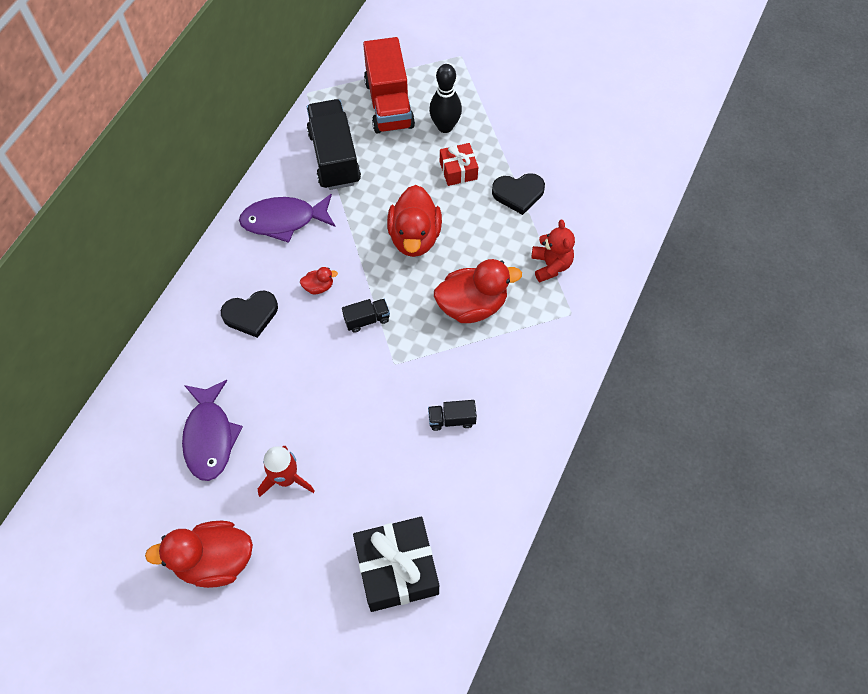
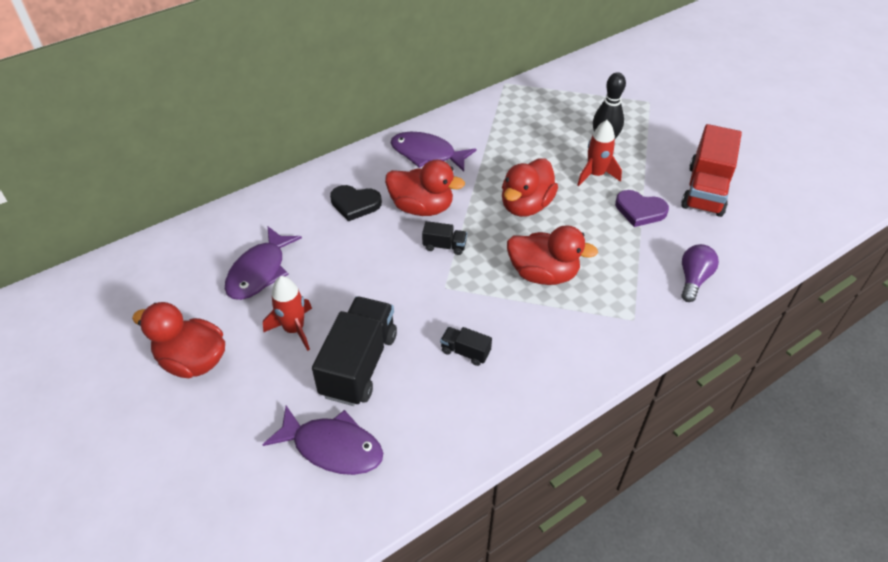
camera: 30 degrees right, 15 degrees down
(319, 287) = (422, 207): red duck -> red duck, size x2.25
(334, 157) = (497, 129): black truck -> black truck (359, 364)
(389, 104) = (566, 111): red truck -> red truck (705, 190)
(397, 569) = (332, 447): black gift -> purple fish
(458, 170) = (595, 175): red gift -> red rocket
(518, 194) = (640, 210): black heart -> purple heart
(550, 265) = (637, 274): red teddy bear -> none
(599, 247) = (693, 279): none -> purple light bulb

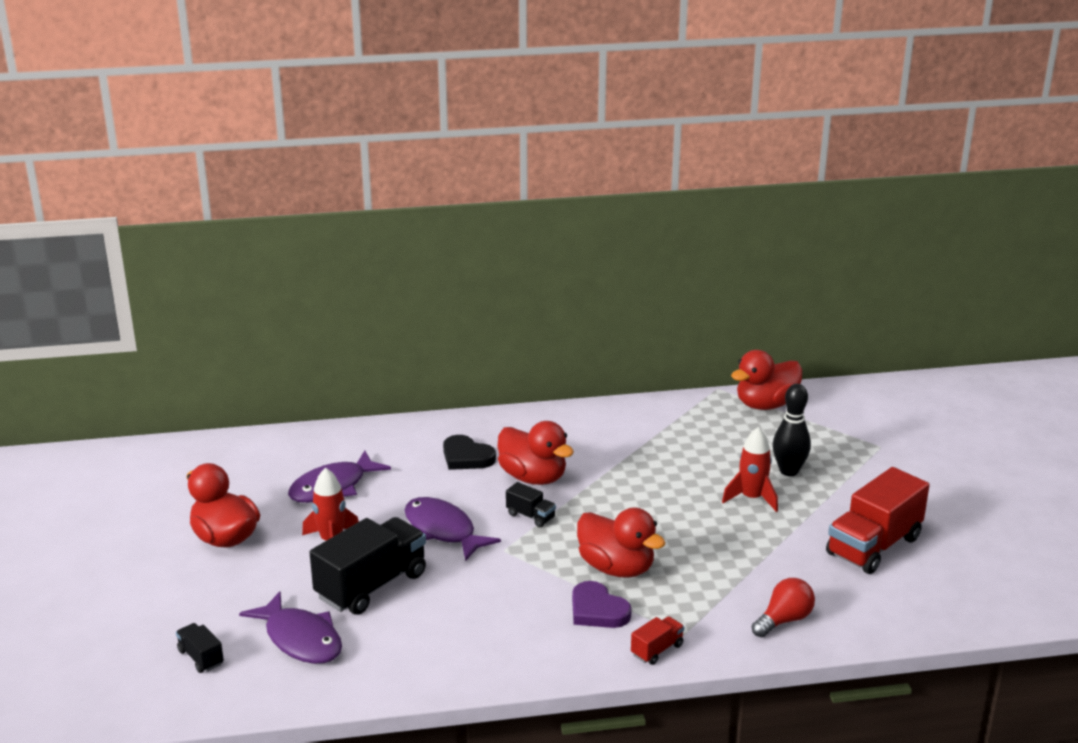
camera: 25 degrees right, 20 degrees down
(427, 154) = (576, 433): purple fish -> purple fish (443, 530)
(465, 352) = (482, 607): black truck -> black truck (201, 657)
(526, 205) = (647, 505): red duck -> red duck (766, 405)
(625, 342) = (657, 650): none -> red truck
(640, 210) = (775, 543): purple heart -> purple heart (597, 610)
(693, 279) = (784, 620): purple light bulb -> red light bulb

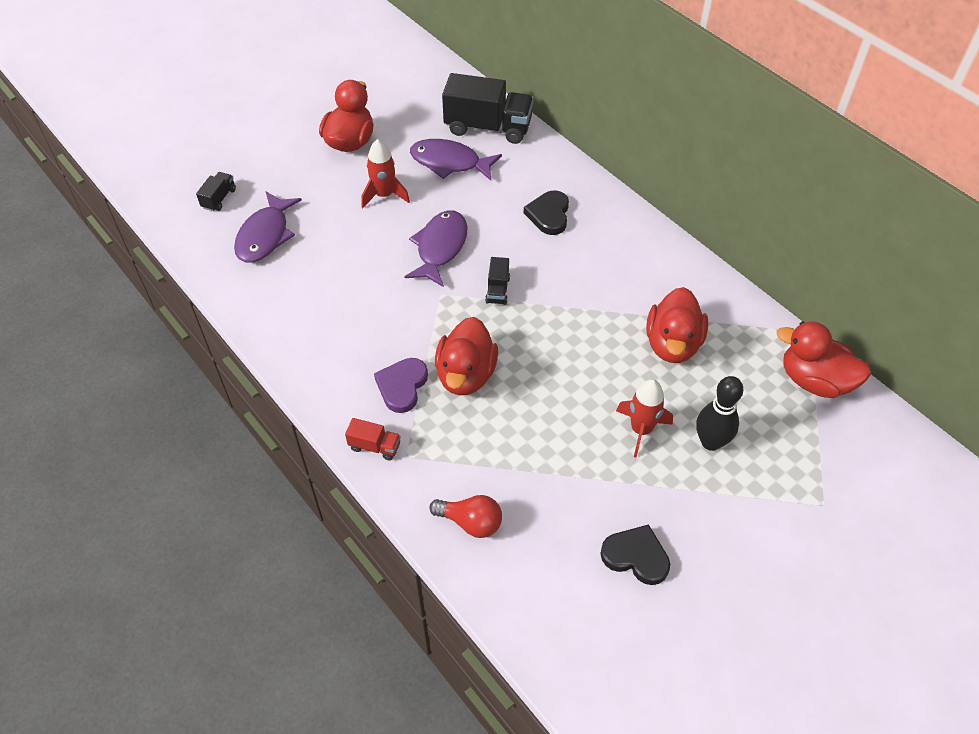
camera: 60 degrees right, 25 degrees up
(371, 586) = (346, 242): black truck -> black truck (488, 127)
(533, 477) = (552, 267): red duck -> red duck (672, 344)
(873, 546) = (636, 556): red truck -> black heart

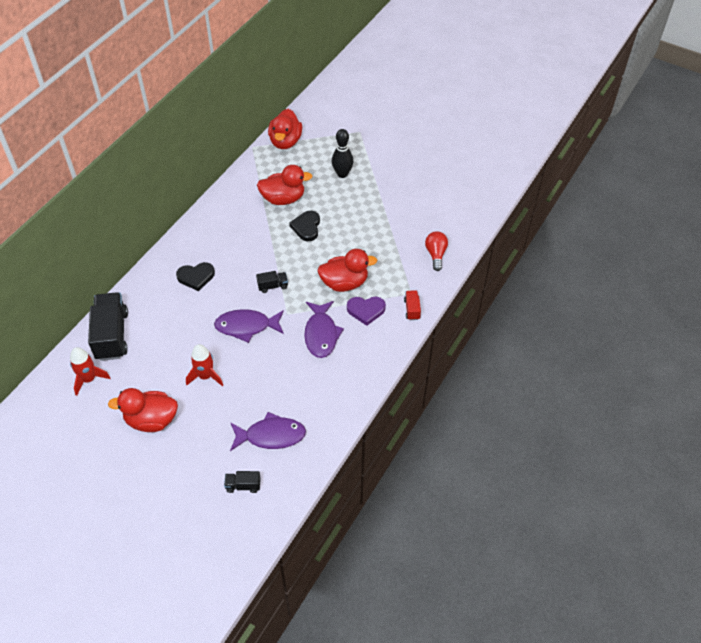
camera: 110 degrees left, 0 degrees up
(449, 163) = (158, 347): purple fish -> purple fish (321, 334)
(636, 556) = (421, 189): black heart -> black heart (306, 227)
(641, 430) = (347, 201): red rocket -> red rocket (89, 379)

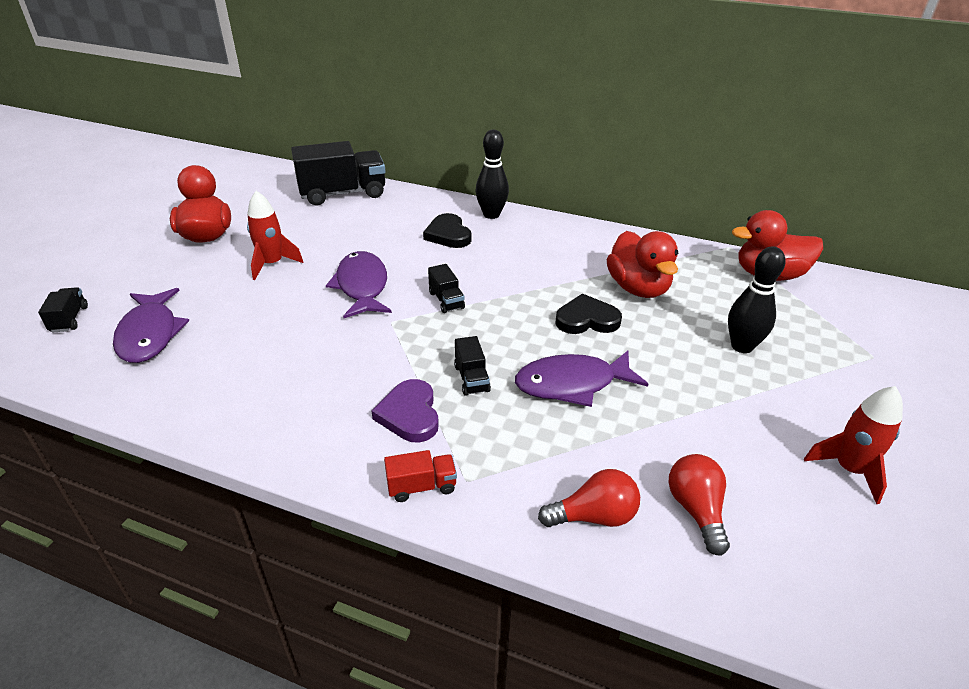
camera: 80 degrees right, 15 degrees down
(89, 379) = (277, 190): red rocket -> red rocket (849, 470)
(176, 250) = (491, 215): none -> black bowling pin
(321, 334) = (349, 363): purple fish -> purple fish (572, 384)
(344, 283) = (471, 378): red duck -> black truck
(437, 222) = (696, 510): none -> red light bulb

